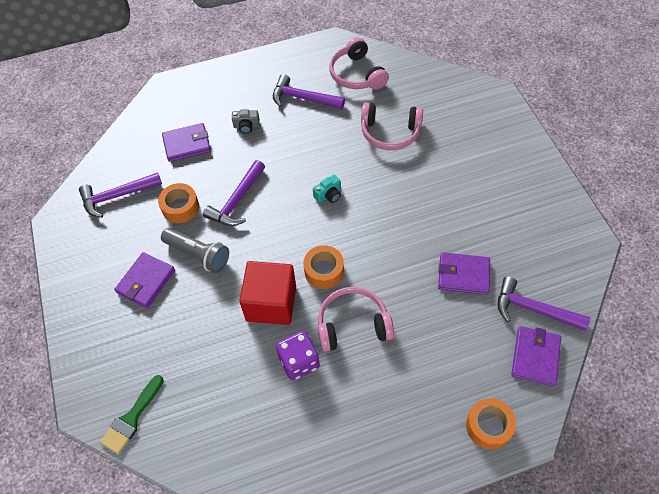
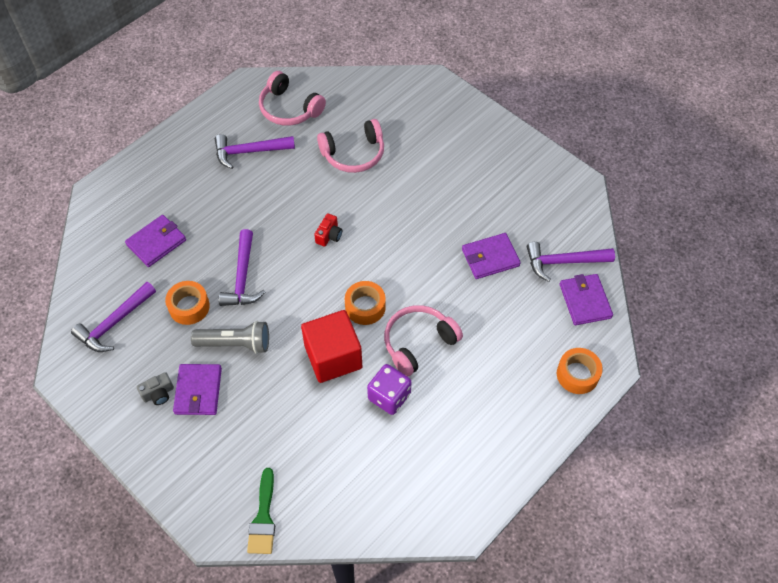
camera: 30 degrees left, 0 degrees up
(246, 126) = (208, 201): grey camera -> grey camera (158, 393)
(328, 195) = (329, 235): turquoise camera -> red camera

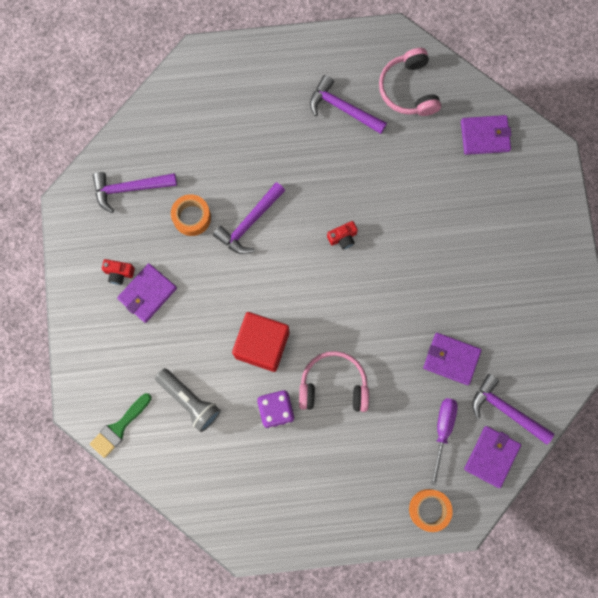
camera: 40 degrees right, 20 degrees up
(156, 242) = (209, 140): purple wallet -> purple wallet (485, 136)
(158, 393) = (119, 273): grey camera -> red camera
(236, 344) = (202, 276): grey flashlight -> grey flashlight (190, 401)
(353, 154) = (424, 176): pink headphones -> none
(365, 307) = (319, 323): orange tape -> none
(532, 311) = (442, 430): none -> purple screwdriver

